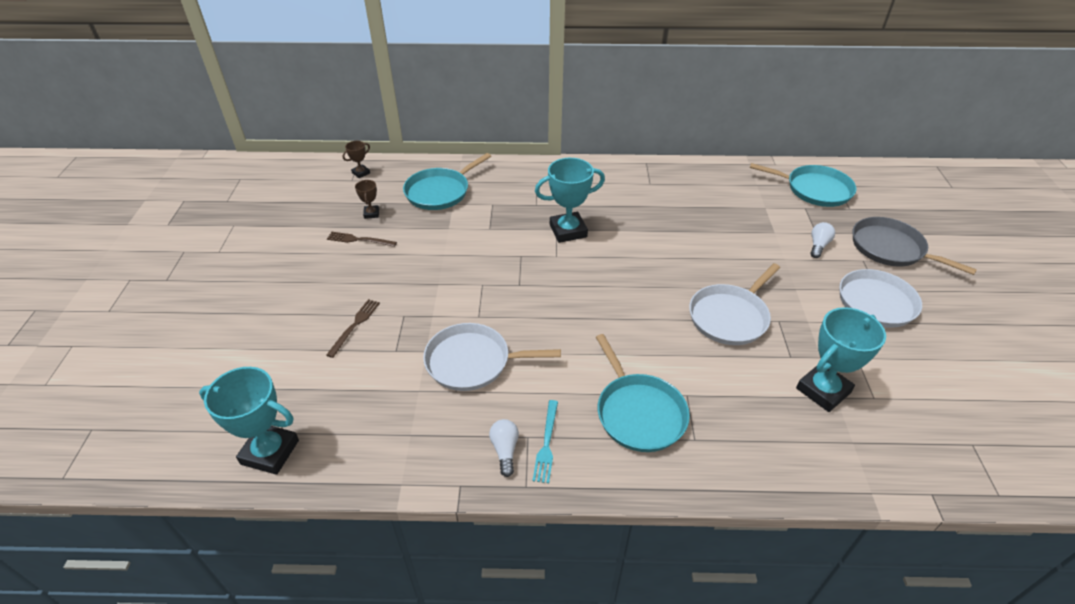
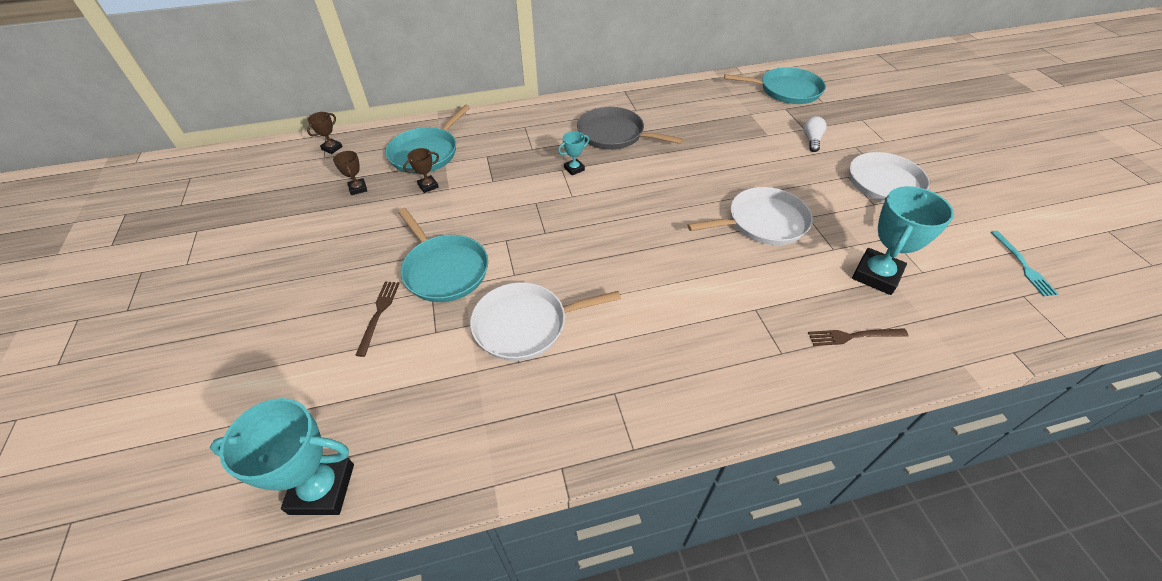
camera: 15 degrees left, 5 degrees up
(359, 240) = (353, 219): brown fork -> brown fork (853, 336)
(431, 222) = (428, 186): none -> brown trophy
(505, 450) = (596, 414): white light bulb -> none
(546, 443) = (637, 395): turquoise fork -> turquoise fork (1023, 265)
(568, 231) = (574, 169): turquoise trophy -> turquoise trophy, size x0.49
(638, 412) = (716, 338): turquoise pan -> turquoise pan (444, 270)
(730, 316) = (763, 222): white pan -> white pan turned 135 degrees counterclockwise
(890, 248) = (873, 131): grey pan -> grey pan (614, 134)

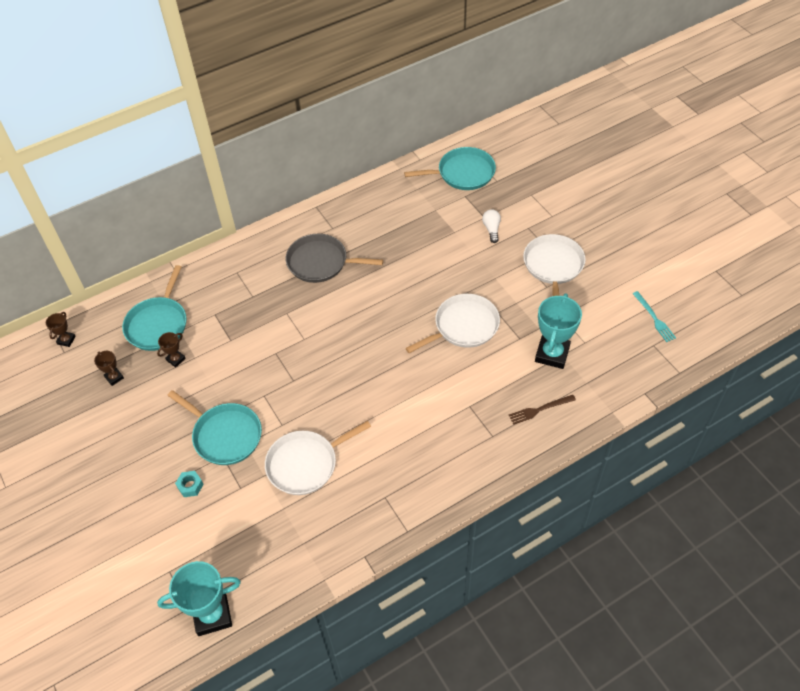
camera: 15 degrees left, 5 degrees up
(379, 314) = (190, 486): brown fork -> turquoise nut
(574, 169) = (297, 310): turquoise trophy -> none

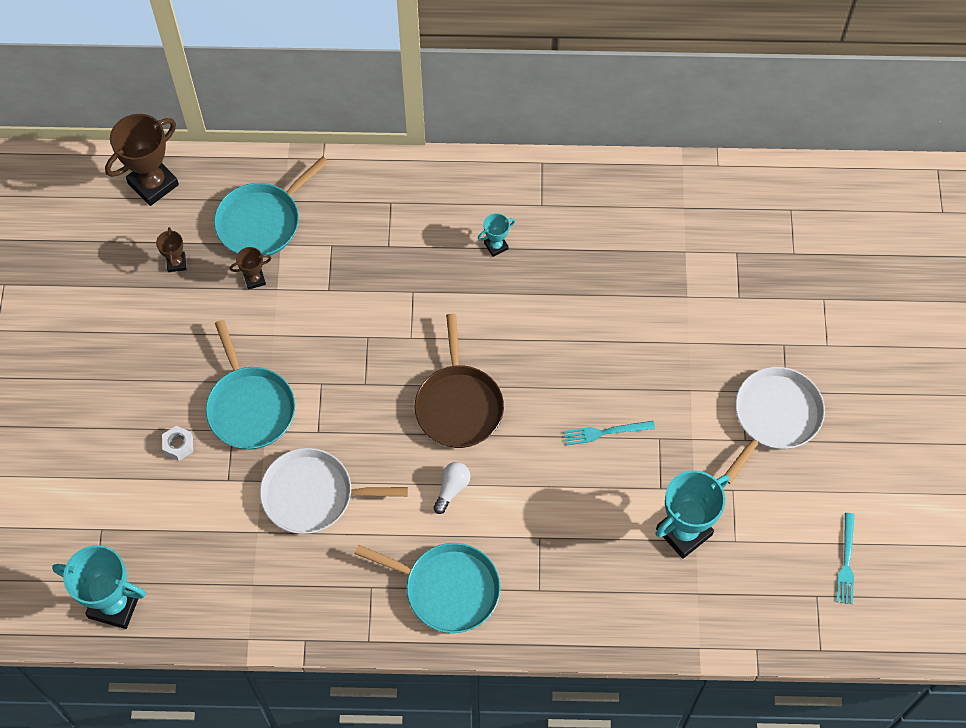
camera: 30 degrees right, 10 degrees up
(66, 340) = (153, 184): brown trophy -> brown trophy, size x2.05
(190, 486) = (178, 445): turquoise nut -> white nut
(321, 262) = (496, 246): grey pan -> turquoise trophy
(362, 360) = (458, 405): none -> brown pan
(463, 173) = (758, 217): turquoise pan -> turquoise pan (447, 589)
(463, 326) = (605, 432): white pan -> turquoise fork
(491, 229) = (735, 320): white light bulb -> white light bulb (452, 489)
(539, 409) = (617, 592): brown fork -> none

